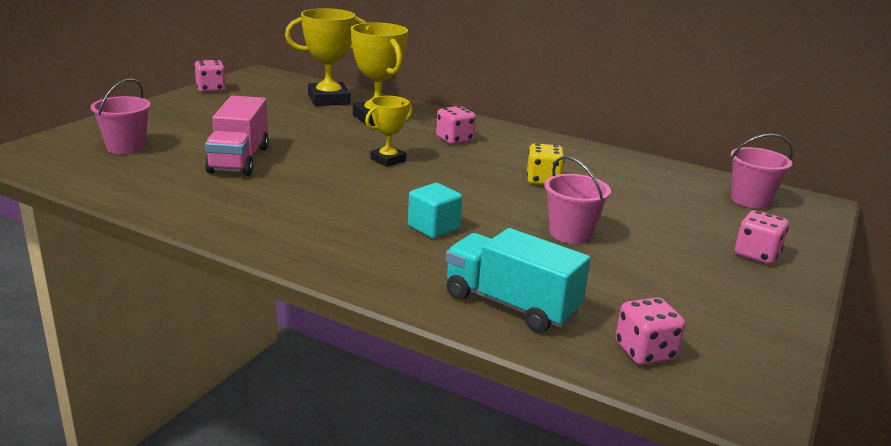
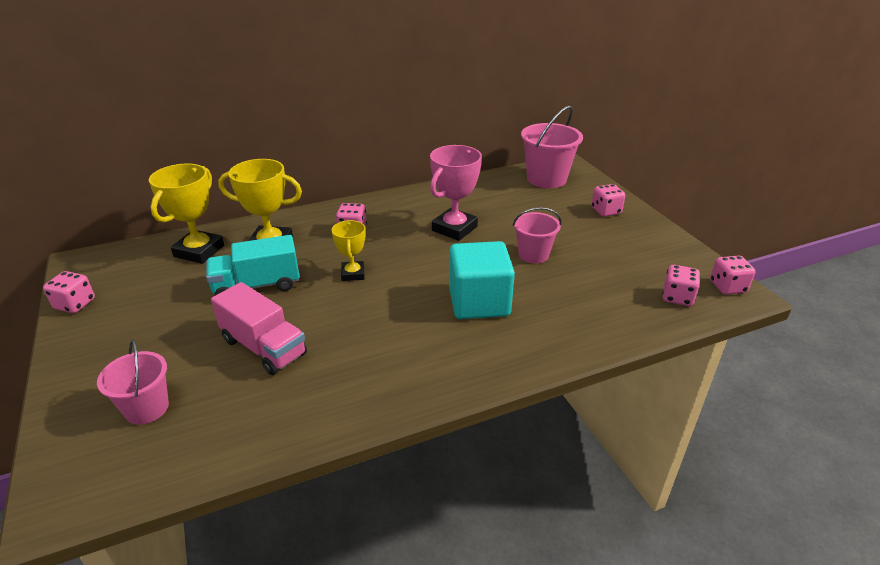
camera: 50 degrees left, 10 degrees up
(433, 228) = (479, 302): turquoise cube -> turquoise cube, size x1.82
(511, 305) = (600, 318): turquoise truck -> turquoise truck (257, 286)
(543, 180) = (454, 228): yellow dice -> pink trophy
(744, 391) = (727, 287): none -> pink dice
(750, 200) = (546, 179): pink bucket -> pink bucket, size x1.58

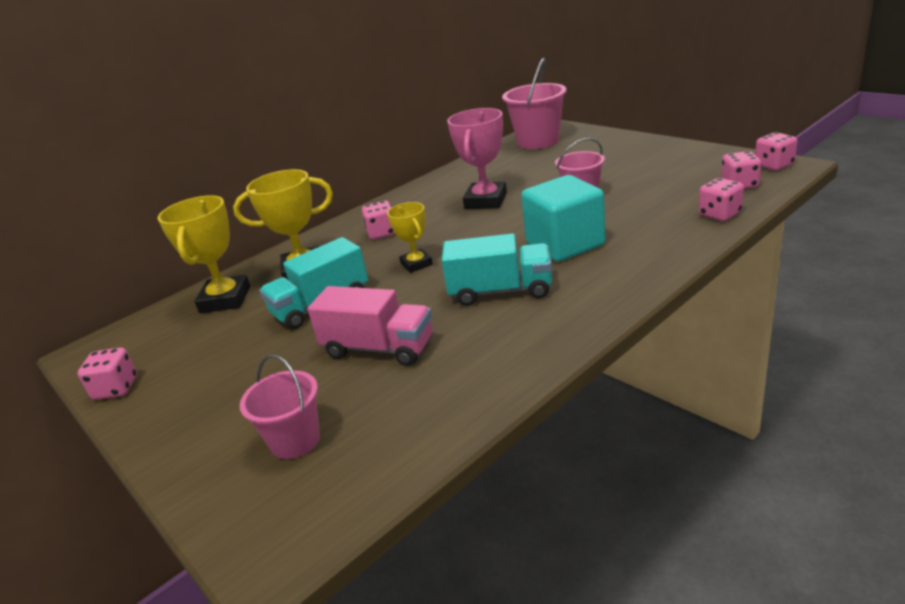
camera: 15 degrees left, 5 degrees down
(392, 330) = (500, 291): none -> turquoise truck
(606, 211) = (616, 147): pink dice -> pink dice (719, 214)

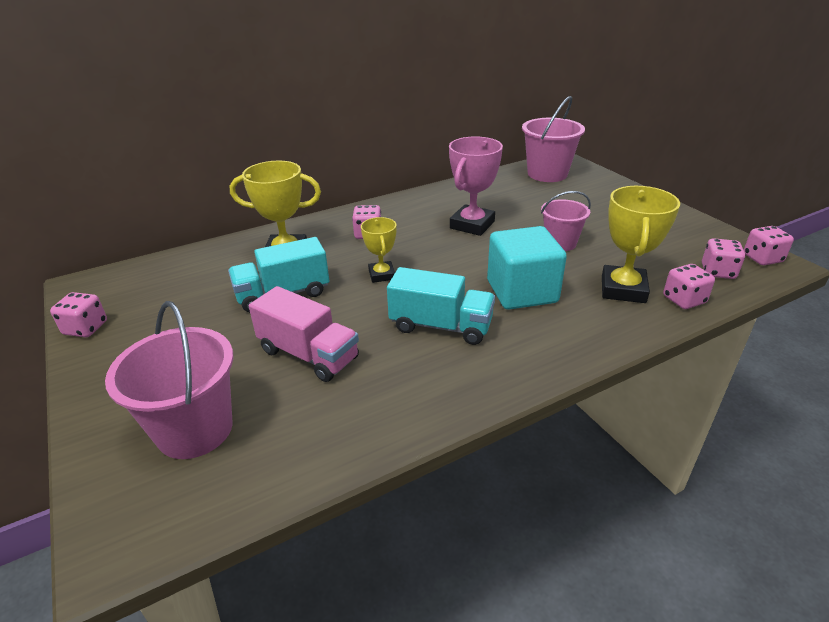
camera: 10 degrees right, 5 degrees up
(225, 299) = (210, 265): yellow trophy -> yellow trophy (623, 289)
(295, 440) = (195, 429): pink bucket -> pink bucket, size x1.58

